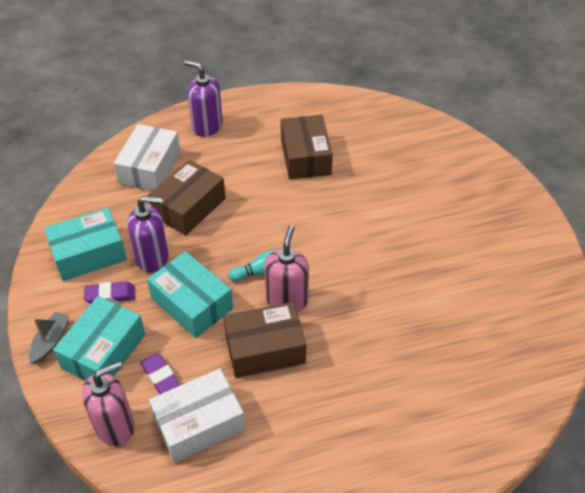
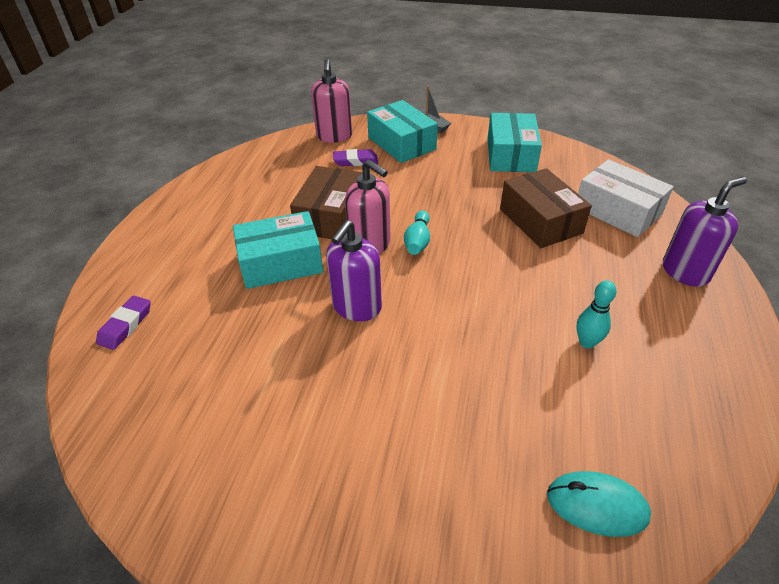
camera: 120 degrees right, 5 degrees down
(110, 295) = (455, 156): purple eraser -> purple eraser (125, 325)
(153, 258) = (482, 184): purple soap dispenser -> purple soap dispenser (356, 307)
(192, 303) = (413, 192): turquoise box -> turquoise box (281, 263)
(199, 424) = (299, 167): white box -> none
(305, 157) = (587, 342): brown box -> turquoise bowling pin
(409, 134) = (597, 505): none -> turquoise mouse

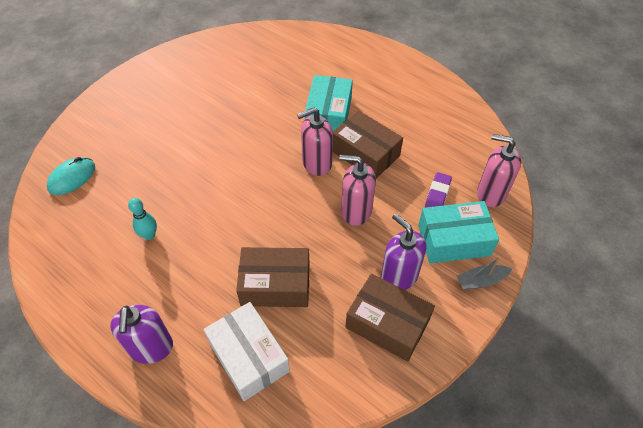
camera: 115 degrees right, 10 degrees up
(125, 325) = (317, 45): purple eraser -> none
(356, 307) = (263, 137): purple soap dispenser -> purple soap dispenser (399, 276)
(414, 200) = (356, 211): none -> pink soap dispenser
(418, 241) = (304, 192): turquoise bowling pin -> none
(511, 155) = (387, 324): turquoise box -> brown box
(617, 211) = (249, 357): white box -> white box turned 75 degrees clockwise

